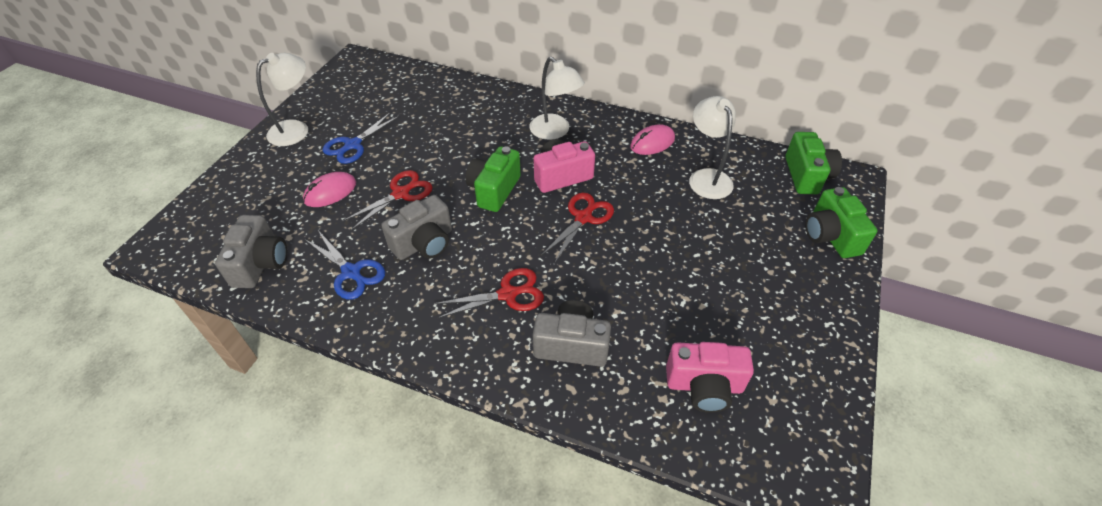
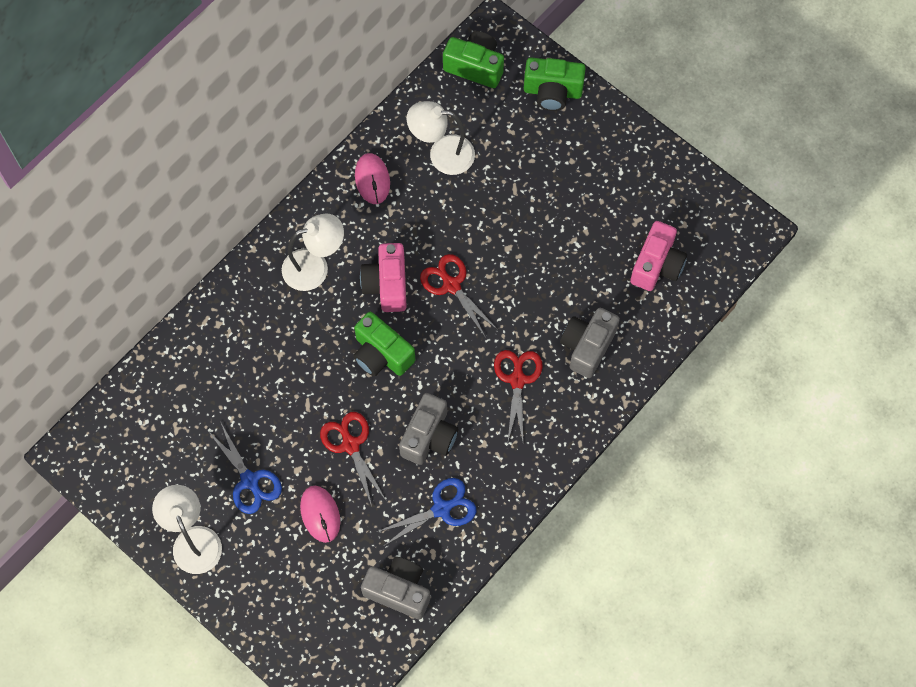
camera: 70 degrees left, 20 degrees up
(424, 243) = (429, 436): grey camera -> grey camera turned 45 degrees clockwise

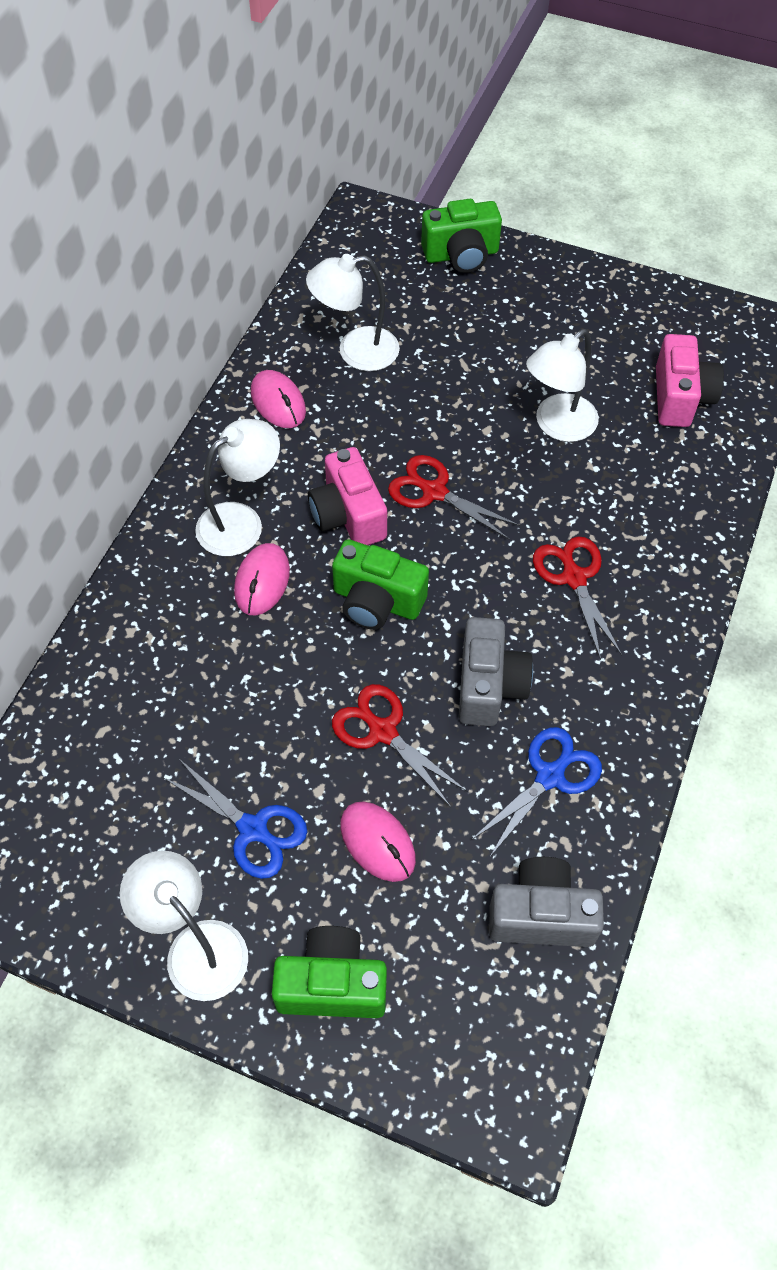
camera: 20 degrees left, 10 degrees down
(313, 315) = (262, 581): none -> pink mouse
(475, 66) = (356, 253): green camera -> green camera (332, 984)
(558, 260) = (557, 426): none -> white lamp
(587, 346) = (643, 511): grey camera -> none

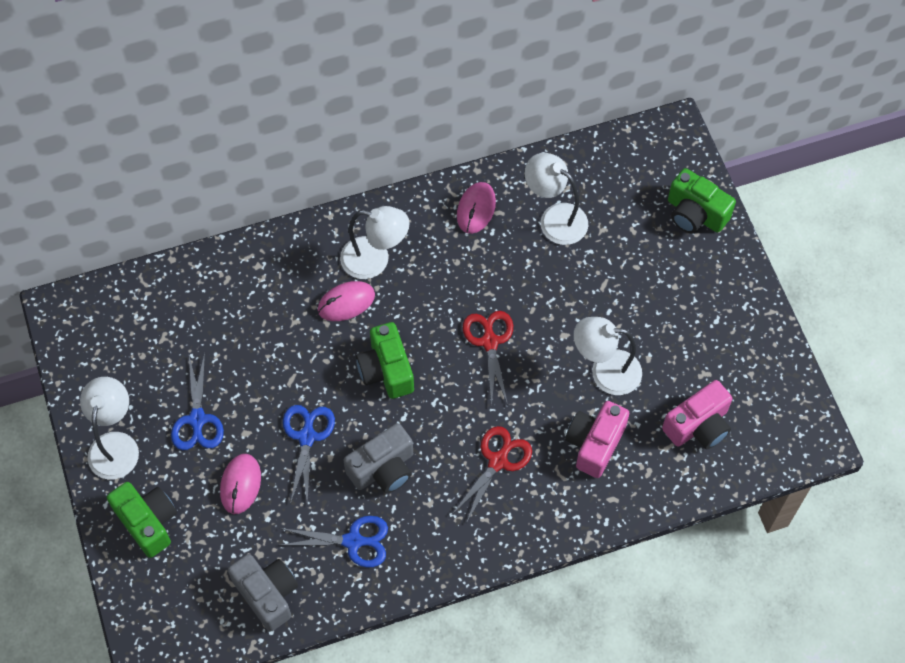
camera: 50 degrees right, 5 degrees up
(348, 515) = (430, 310): pink camera -> pink camera (594, 444)
(383, 731) = (307, 437): red scissors -> blue scissors

